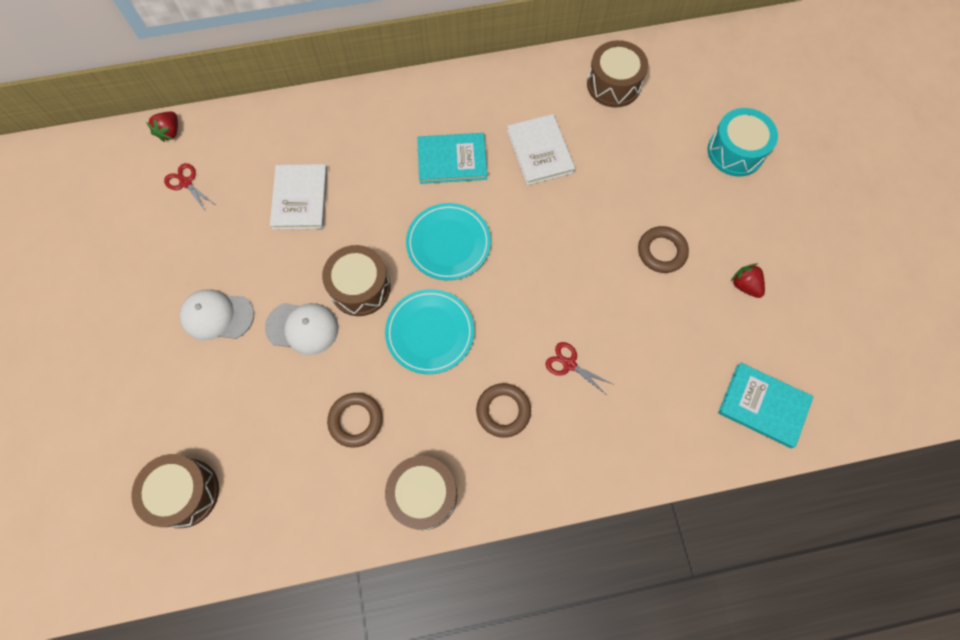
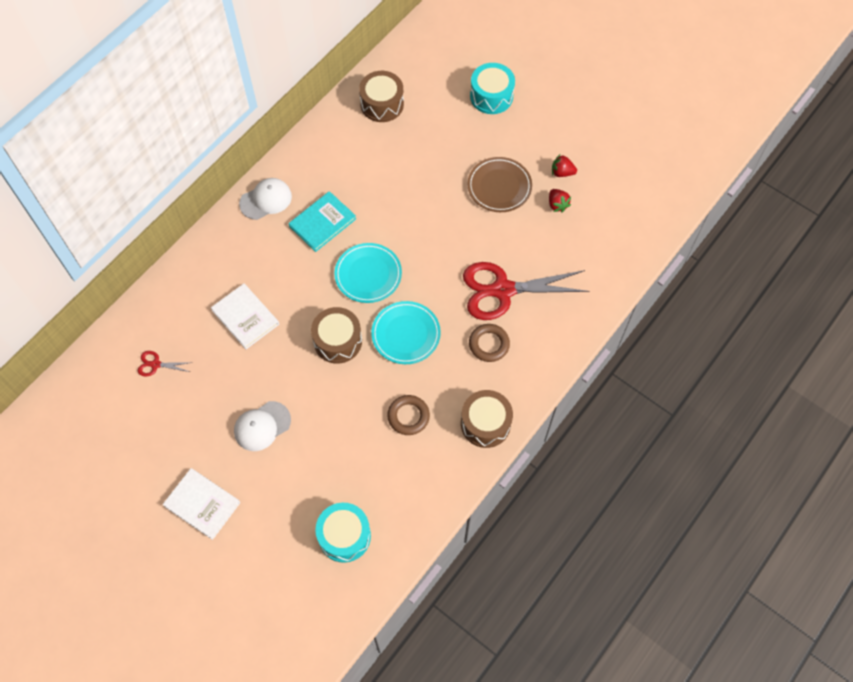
camera: 40 degrees left, 5 degrees down
(170, 132) = (109, 341): red strawberry -> red strawberry (557, 205)
(185, 493) = (344, 536): brown drum -> turquoise drum
(302, 328) = (324, 391): white cap -> white cap (266, 200)
(540, 151) = (373, 178): white book -> white book (202, 504)
(569, 364) = (503, 290): red scissors -> red scissors, size x2.39
(661, 251) = (499, 187): brown ring -> brown plate
(763, 406) = (626, 232): turquoise book -> none

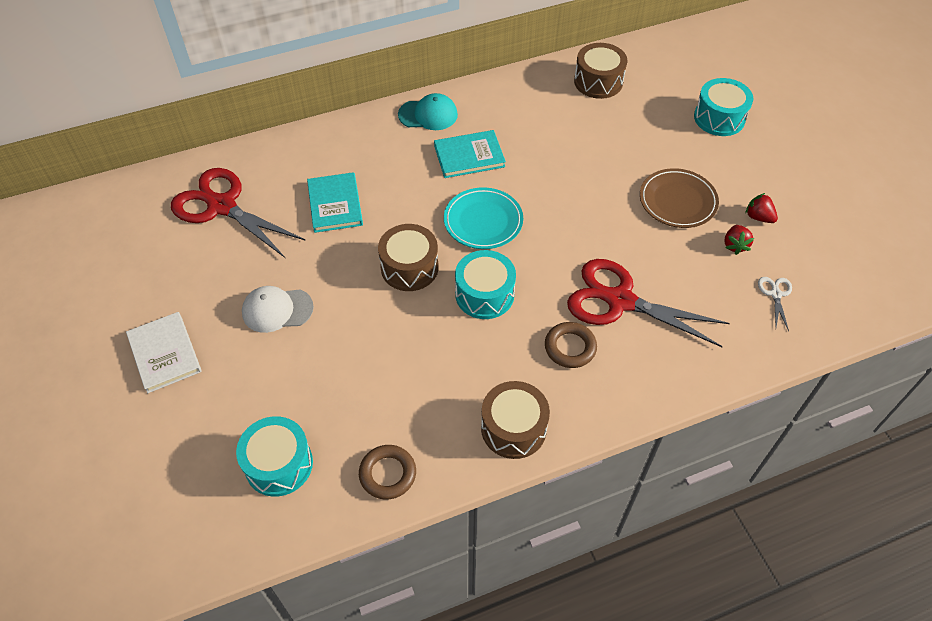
camera: 30 degrees right, 10 degrees down
(156, 364) = (222, 206): red scissors -> red scissors, size x2.39
(245, 317) = (335, 204): white book -> turquoise book
(266, 200) = (428, 115): white cap -> turquoise cap
(406, 334) = (484, 294): turquoise plate -> turquoise drum
(408, 416) = (432, 376): brown ring -> brown ring (388, 474)
(603, 231) = (775, 294): none -> white scissors

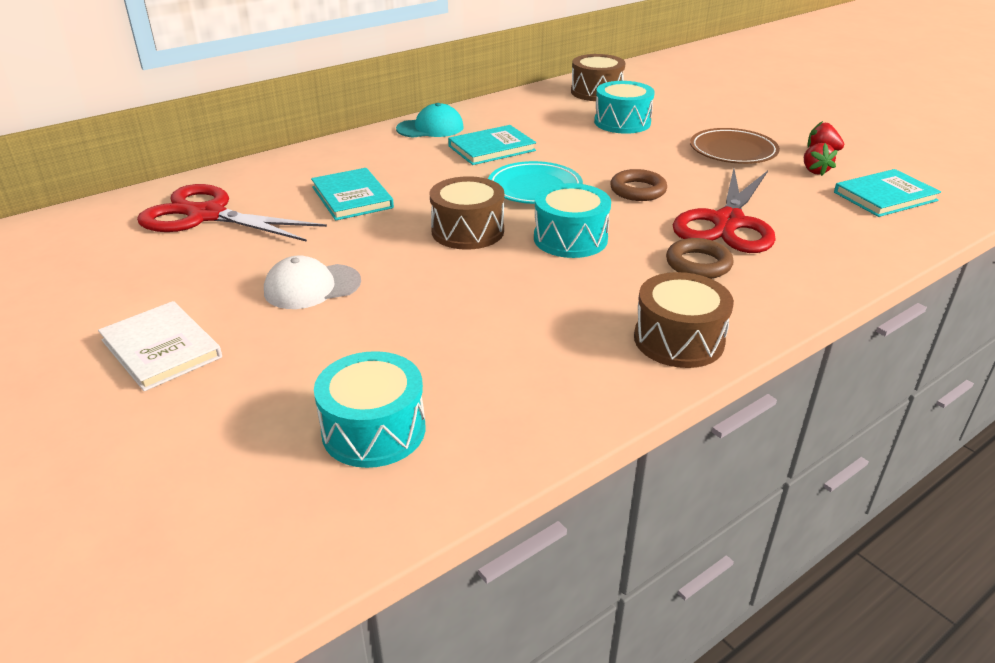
camera: 15 degrees left, 20 degrees down
(388, 474) = (538, 411): brown ring -> brown ring (638, 190)
(620, 301) = (728, 222): red scissors -> red scissors turned 75 degrees counterclockwise
(719, 118) = (730, 100): turquoise drum -> turquoise drum (622, 122)
(775, 294) = (885, 196): white scissors -> turquoise book

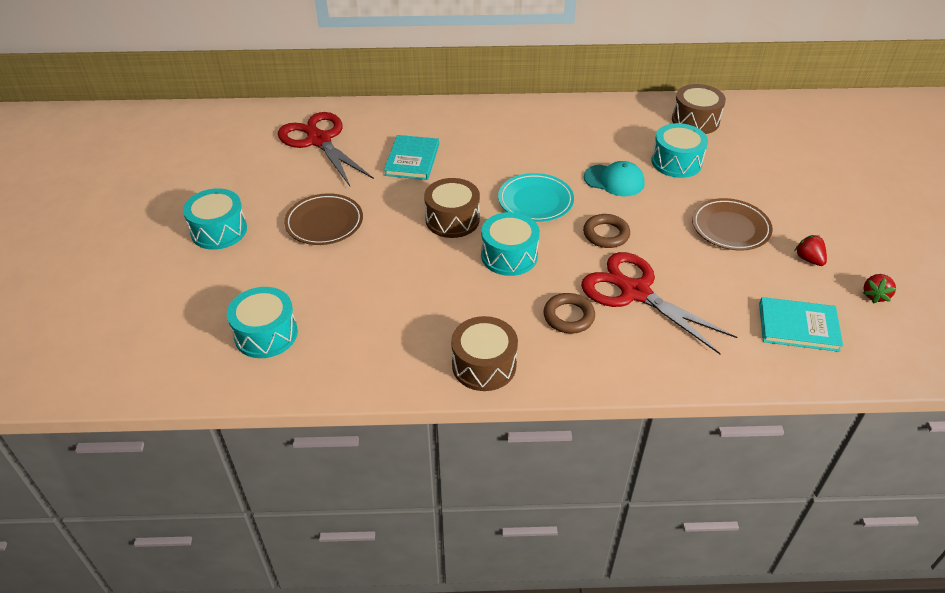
camera: 35 degrees right, 10 degrees up
(161, 349) = (219, 231): white book -> turquoise drum
(312, 287) = (324, 223): white cap -> brown plate
(430, 128) = (525, 113): turquoise cap -> turquoise cap (614, 180)
(491, 148) = (547, 151): turquoise book -> none
(728, 222) = (635, 292): red scissors -> red scissors turned 75 degrees clockwise
(814, 171) = (773, 276): red strawberry -> red strawberry (875, 295)

